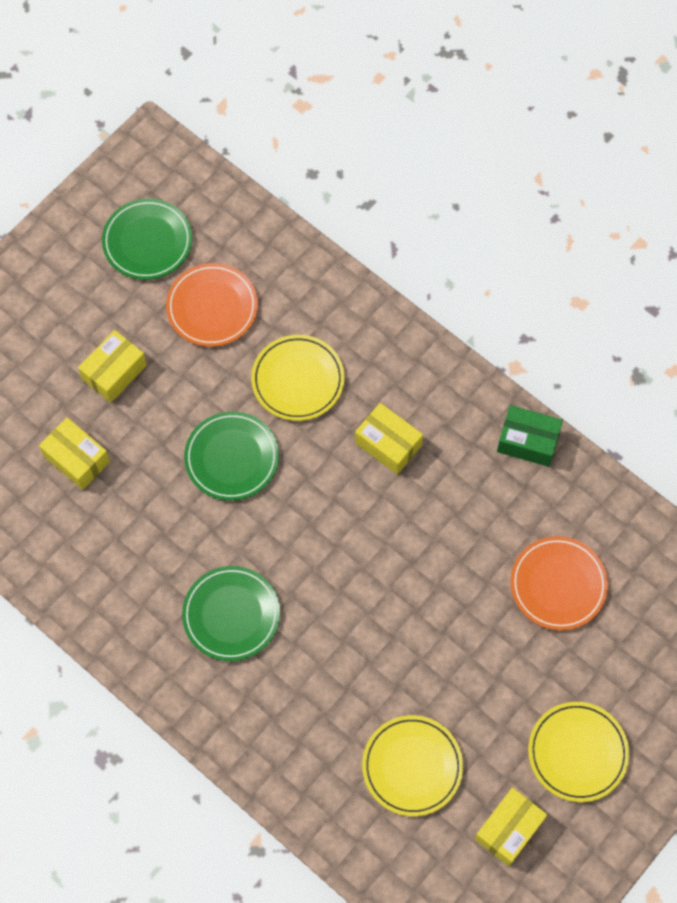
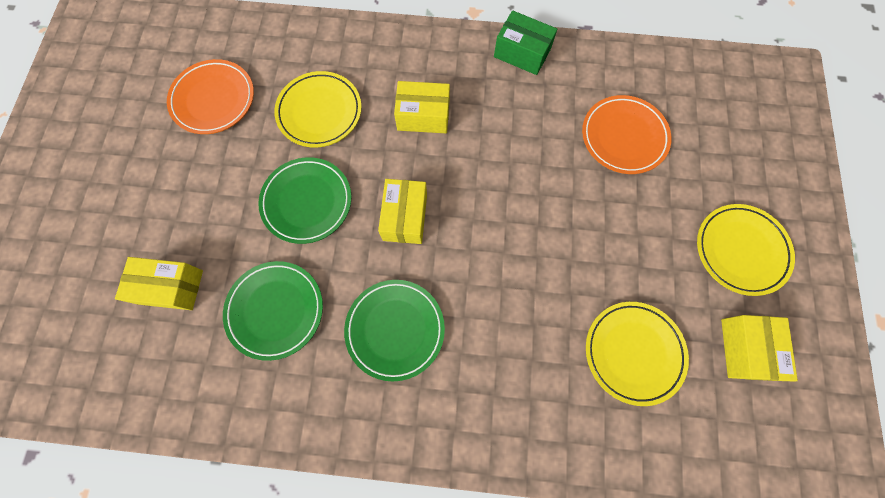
camera: 35 degrees left, 5 degrees up
(114, 372) = (161, 196): yellow box -> yellow box (405, 217)
(147, 241) = (127, 82): green plate -> green plate (275, 310)
(528, 441) = (522, 53): green box -> green box turned 45 degrees clockwise

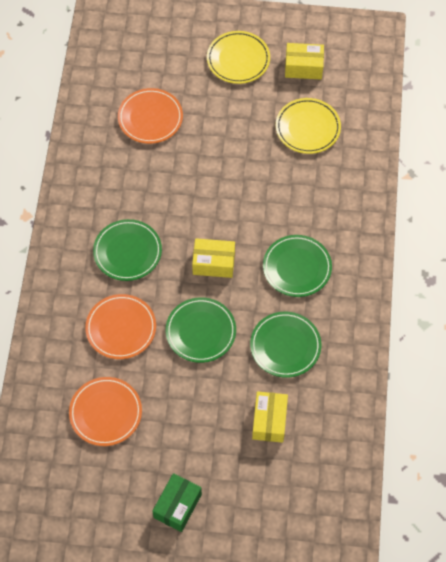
camera: 90 degrees left, 10 degrees down
(319, 112) = (121, 328): yellow plate -> orange plate
(423, 116) = (127, 252): yellow box -> green plate
(522, 53) = (72, 181): green box -> green box (177, 506)

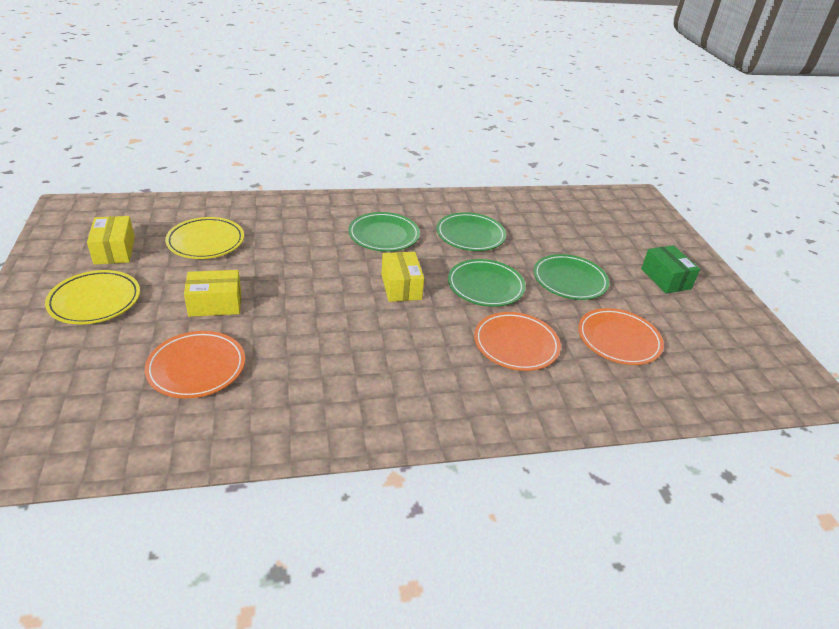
camera: 110 degrees left, 25 degrees down
(127, 252) = (414, 355): green plate -> green plate (569, 280)
(177, 506) = (665, 279): green box -> green box turned 60 degrees clockwise
(269, 421) = (547, 237): yellow box -> yellow box (215, 304)

